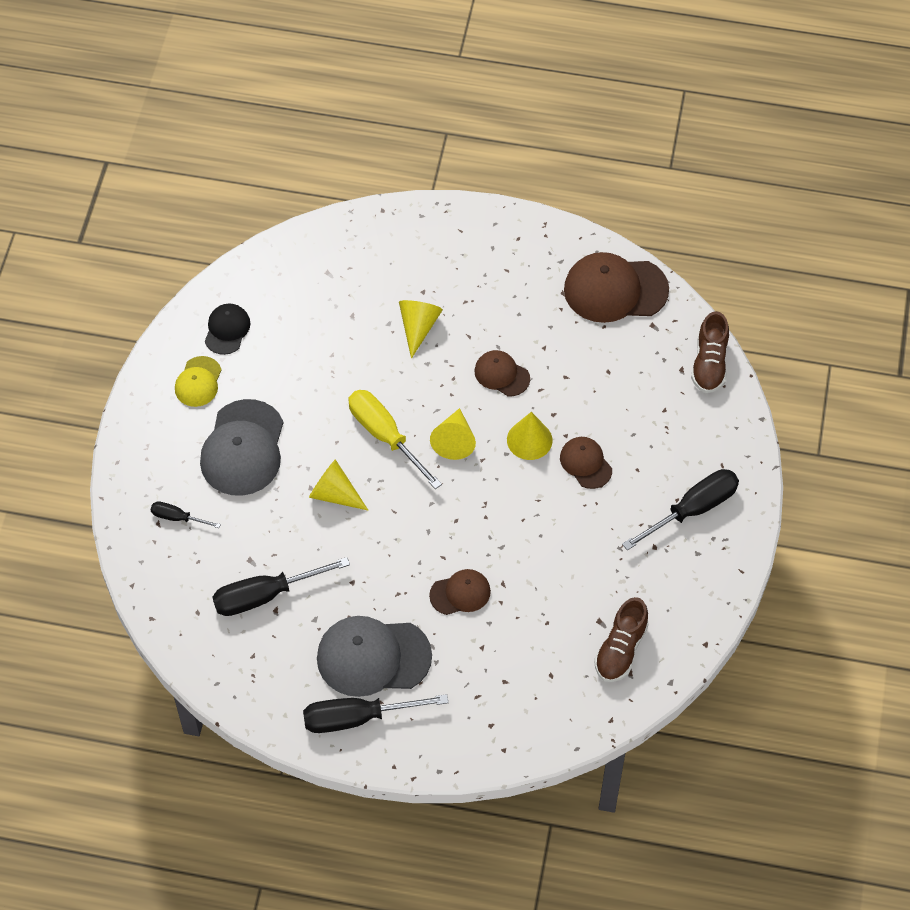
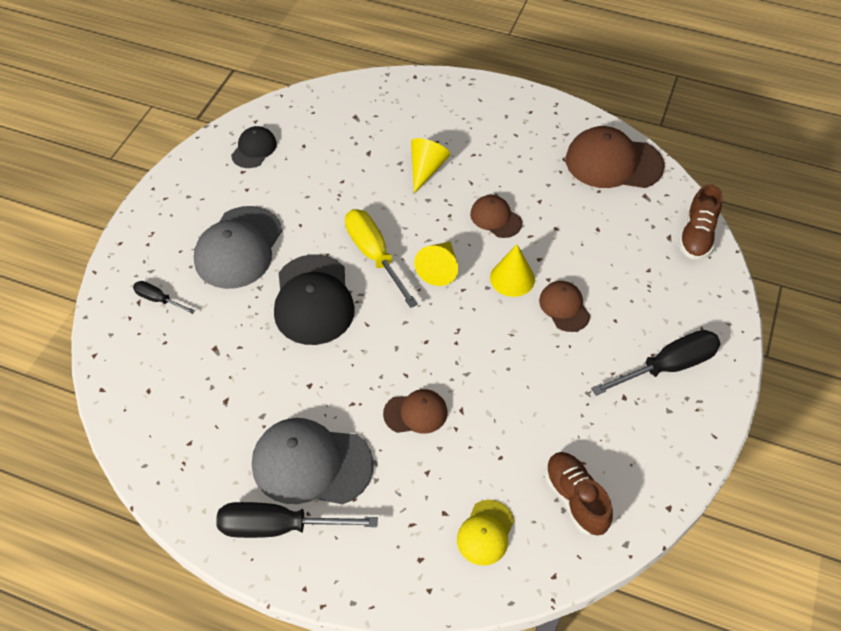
camera: 10 degrees right, 5 degrees down
(198, 382) = (215, 187): yellow cap -> yellow cap (485, 532)
(265, 595) = (219, 385): black screwdriver -> none
(334, 494) = (313, 300): yellow cone -> black cap
(620, 649) = (575, 499): brown shoe -> brown shoe turned 120 degrees clockwise

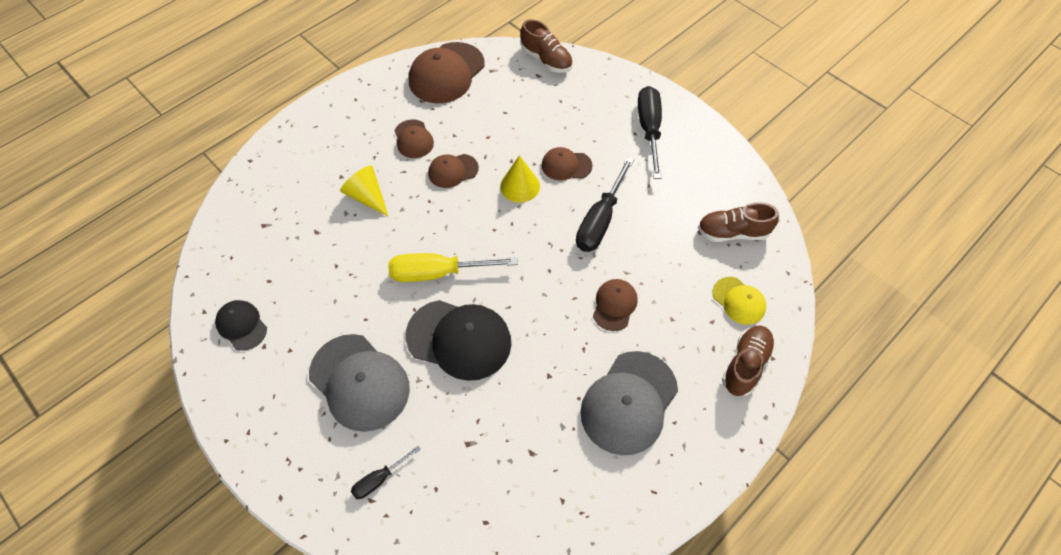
camera: 65 degrees left, 5 degrees up
(278, 527) = (678, 450): black screwdriver -> black screwdriver (600, 220)
(406, 563) = (745, 365): none -> brown shoe
(439, 268) = (481, 231): yellow cone -> none
(513, 173) = (413, 139): none -> brown cap

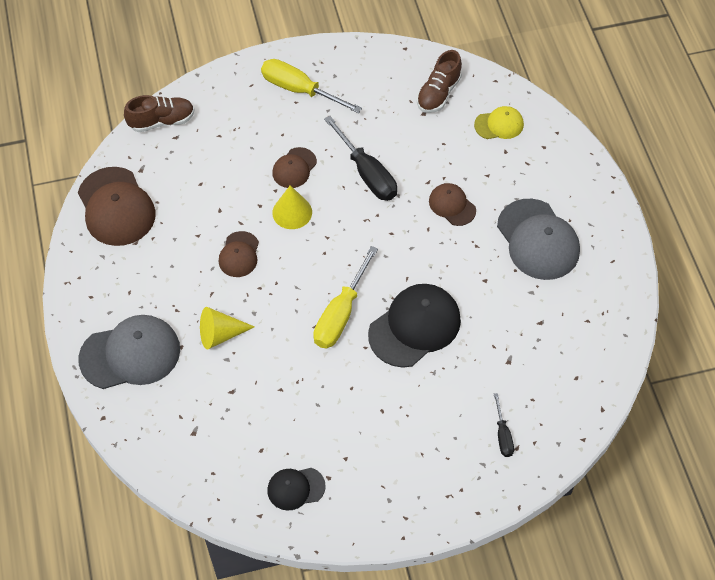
camera: 60 degrees left, 0 degrees up
(359, 382) = (409, 416): grey cap -> grey cap (130, 354)
(413, 139) = (179, 269): brown cap -> none
(649, 129) = (299, 90): black screwdriver -> yellow screwdriver
(745, 365) = (552, 152): brown shoe -> none

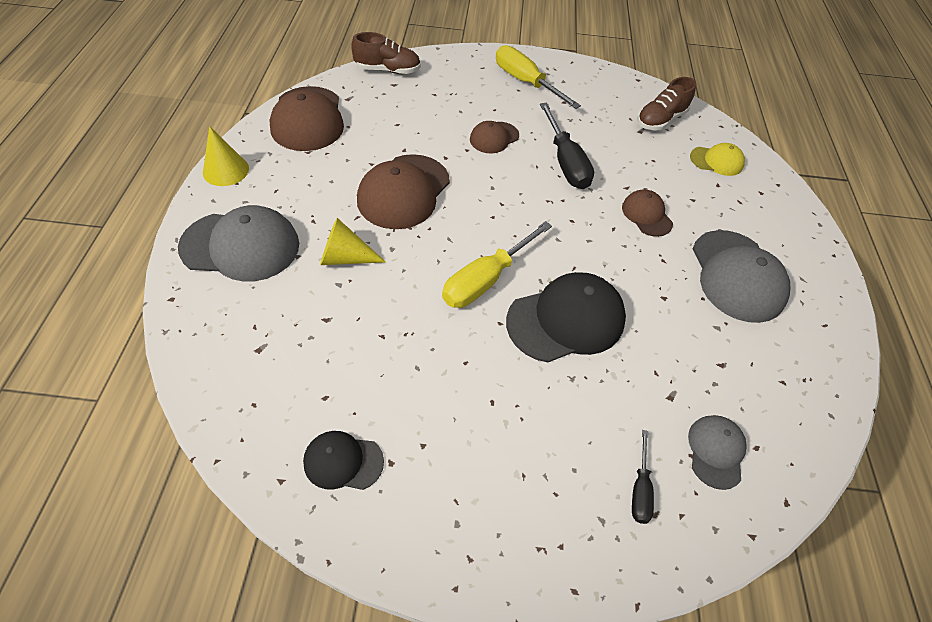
camera: 15 degrees right, 5 degrees down
(239, 254) = (403, 192): brown cap -> brown cap, size x1.83
(292, 212) = (475, 172): yellow cone -> yellow cone (226, 170)
(548, 390) = (716, 451): none -> grey cap

